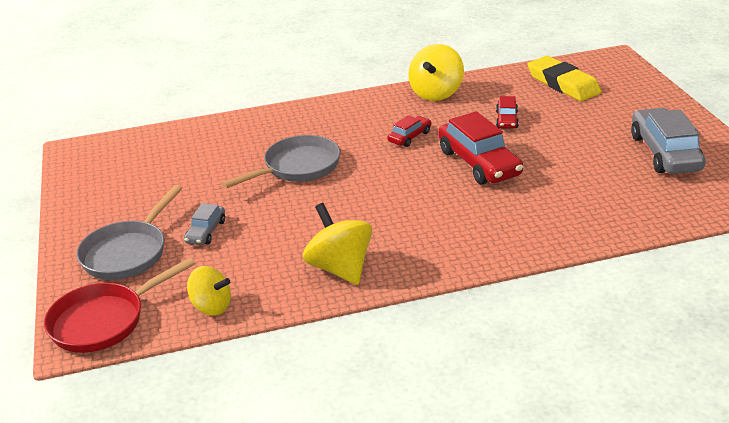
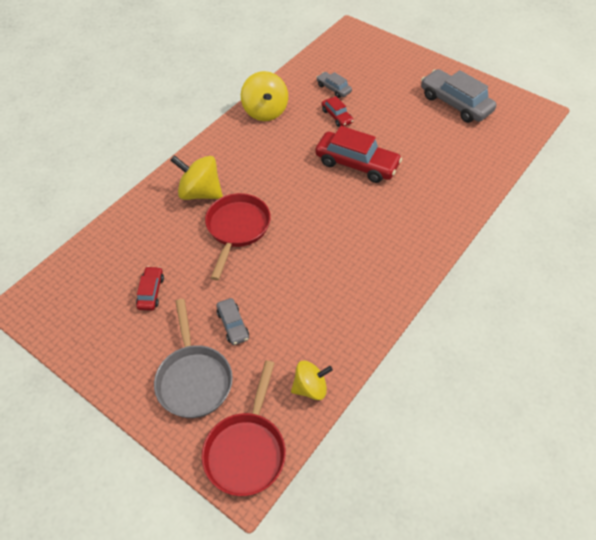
camera: 40 degrees left, 20 degrees up
(297, 167) = (237, 229): grey pan -> red pan
(340, 268) = (360, 303): yellow spinning top -> yellow spinning top (200, 193)
(410, 137) = (288, 161): red car -> red car (151, 292)
(532, 97) = (333, 89): none -> grey car
(563, 84) = (341, 67): yellow eraser -> none

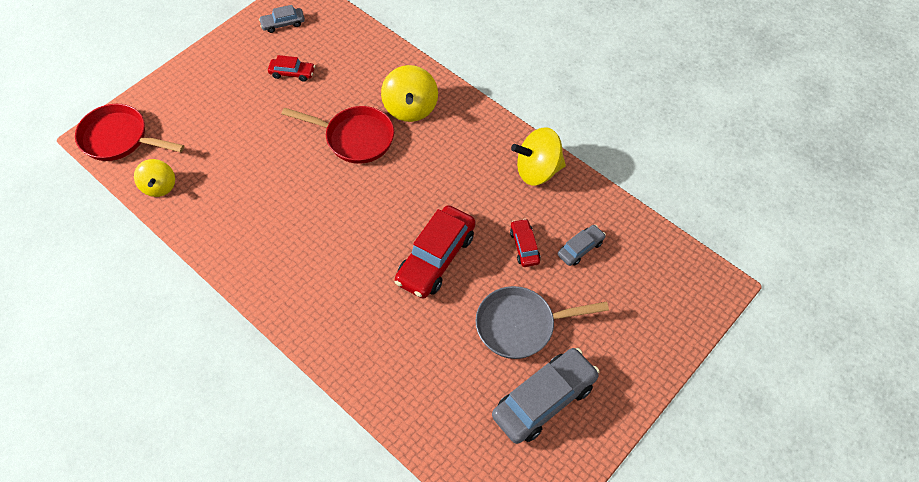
camera: 95 degrees right, 5 degrees up
(194, 379) = (194, 104): grey pan -> grey pan (520, 325)
(200, 193) = (410, 108): yellow spinning top -> yellow spinning top turned 150 degrees clockwise
(233, 325) = (241, 132): grey car -> grey car (283, 24)
(337, 116) = (524, 246): red car -> red car turned 105 degrees clockwise

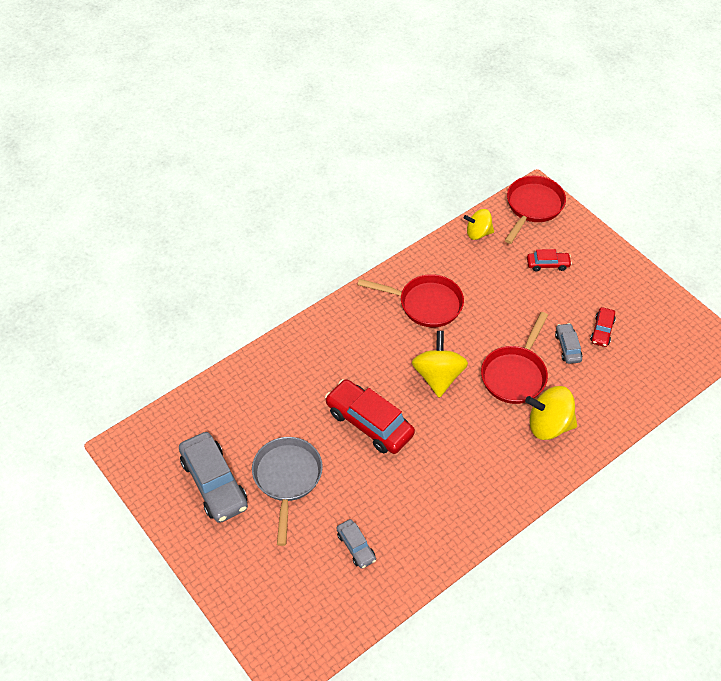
camera: 100 degrees right, 5 degrees down
(269, 225) = (426, 304): none -> red pan
(283, 24) = (670, 327): grey car -> grey car (567, 347)
(524, 246) = (368, 497): red car -> red car (548, 264)
(537, 170) = (455, 527): yellow spinning top -> yellow spinning top (438, 376)

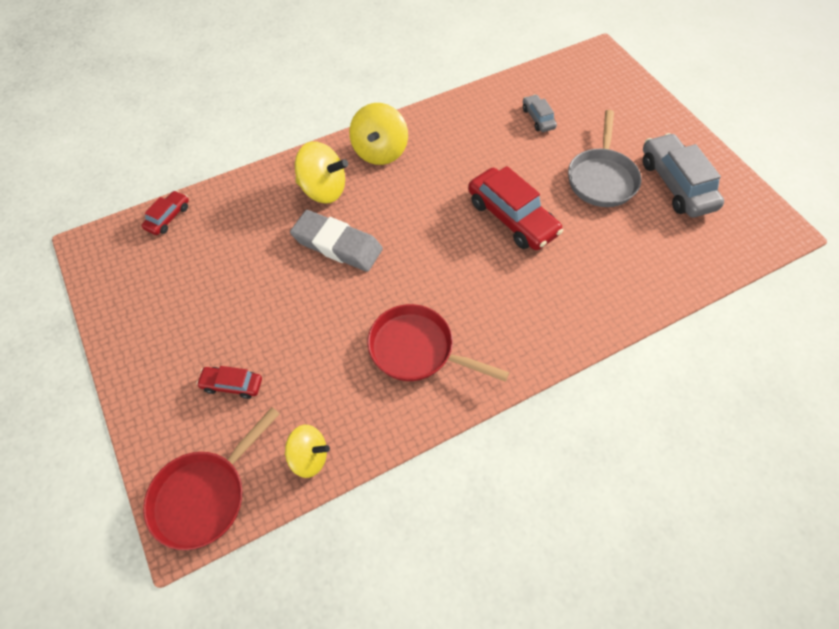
camera: 170 degrees left, 5 degrees up
(438, 376) = (425, 255): yellow spinning top -> yellow spinning top (380, 151)
(515, 374) = (337, 244): red pan -> grey eraser
(567, 347) = (263, 267): grey car -> none
(602, 330) = (212, 280): red car -> red car (168, 217)

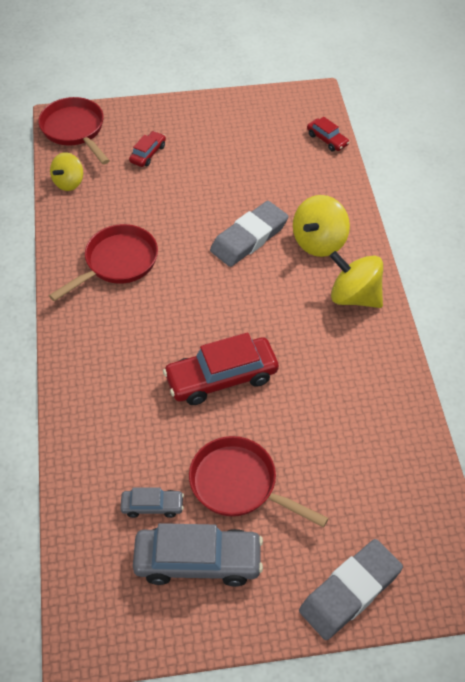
camera: 110 degrees right, 5 degrees down
(538, 118) = (356, 459): grey car -> grey car (152, 506)
(601, 178) = (239, 484): grey pan -> red pan
(638, 102) = (350, 591): none -> grey eraser

